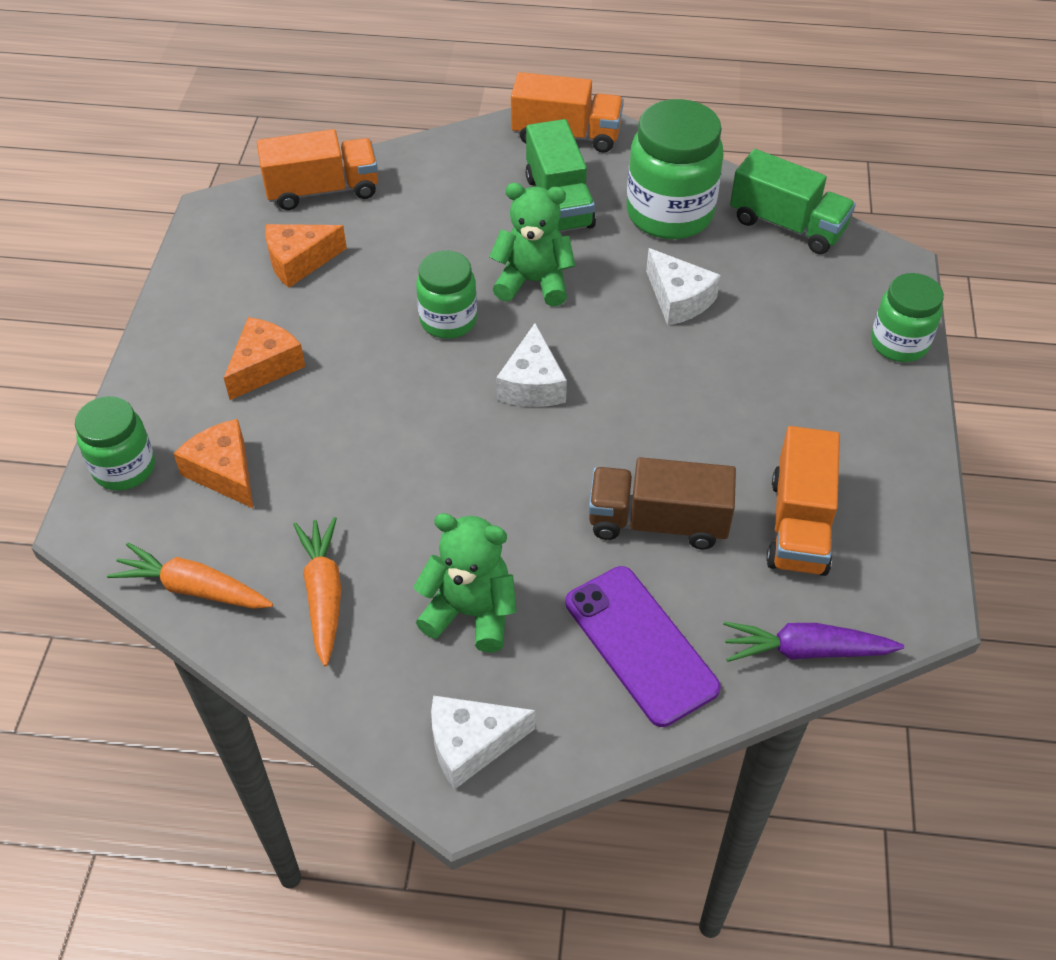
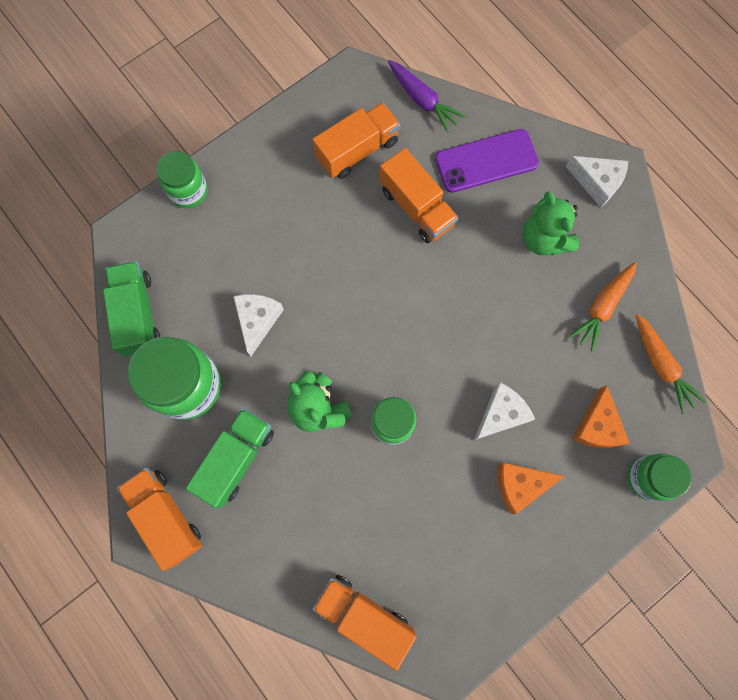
camera: 135 degrees left, 25 degrees up
(299, 261) = (433, 558): orange cheese -> none
(532, 384) = (392, 337): white cheese -> white cheese (501, 414)
(641, 645) = (486, 161): purple phone -> purple phone turned 60 degrees clockwise
(657, 522) = (416, 207): brown truck -> orange truck

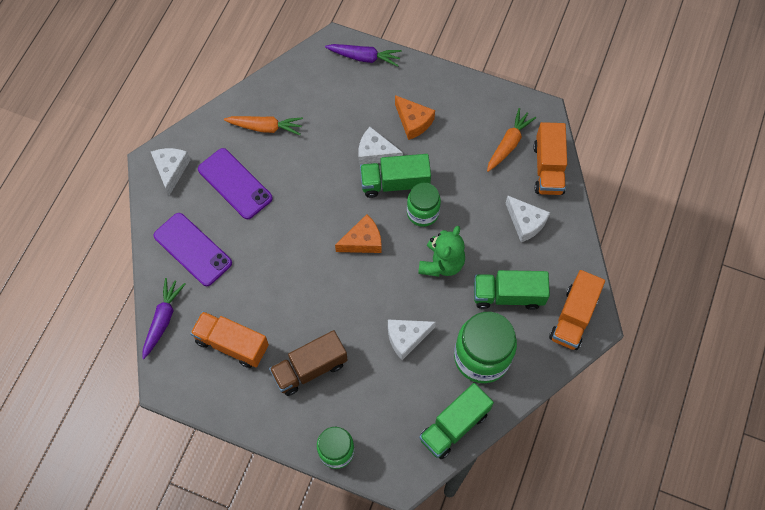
camera: 120 degrees left, 10 degrees down
(286, 209) = (310, 368): none -> brown truck
(310, 537) = (525, 222): none -> white cheese
(416, 207) = (256, 278): orange truck -> none
(448, 414) = (395, 183): none -> green truck
(544, 239) = (235, 184): green teddy bear -> purple phone
(596, 426) = (349, 97): orange cheese -> orange cheese (363, 241)
(647, 478) = (364, 57): green jar -> purple carrot
(661, 365) = (286, 79): orange carrot -> orange carrot (508, 144)

